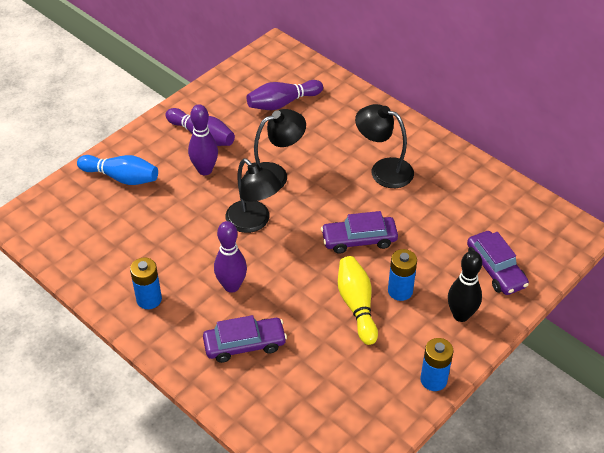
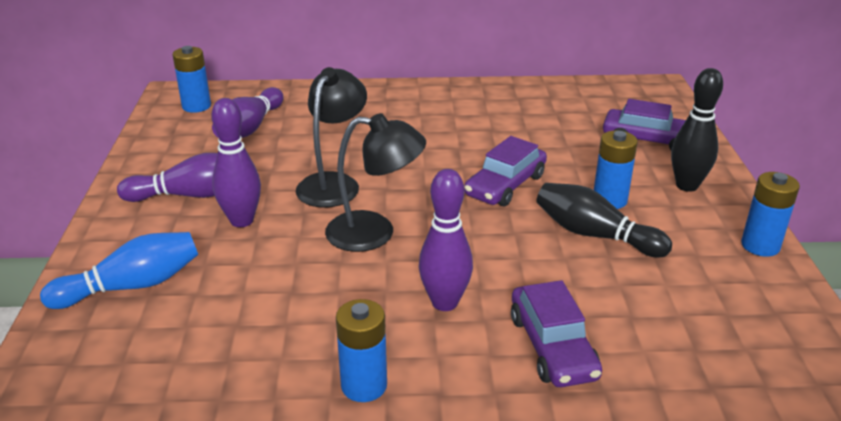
camera: 45 degrees left, 15 degrees down
(245, 344) = (552, 346): purple car -> purple car turned 135 degrees clockwise
(275, 66) = (196, 106): none -> blue battery
(357, 305) = (595, 235): yellow bowling pin -> black bowling pin
(383, 170) = (437, 126): black lamp -> none

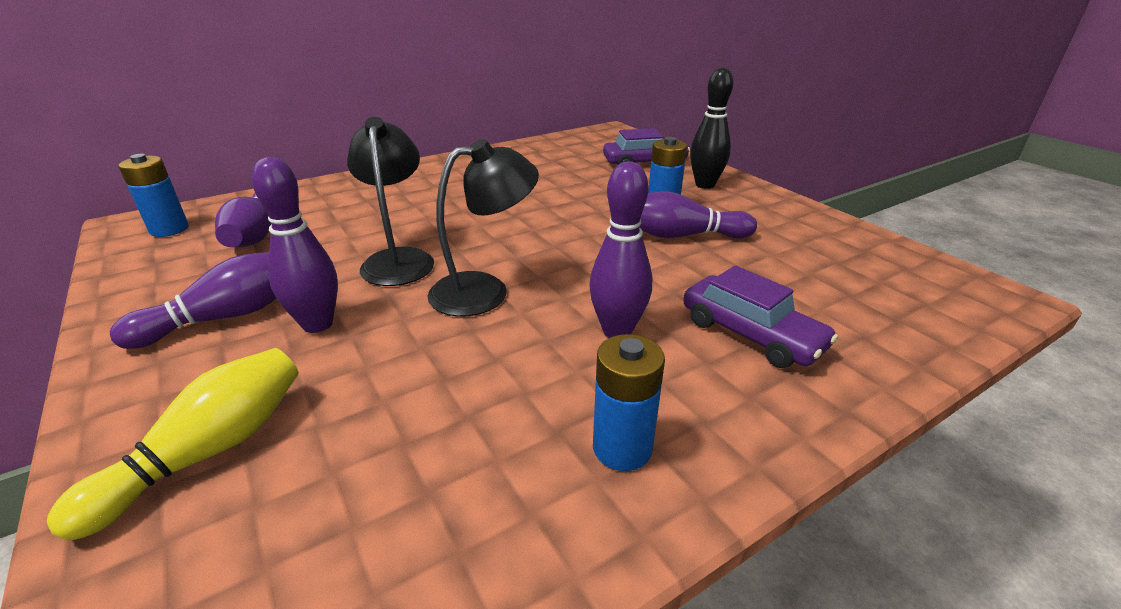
camera: 30 degrees left, 0 degrees up
(132, 286) = (209, 452): blue bowling pin -> yellow bowling pin
(505, 185) = (568, 219): purple car -> none
(595, 235) = (680, 235): black bowling pin -> purple bowling pin
(760, 246) = (799, 210): blue battery -> none

